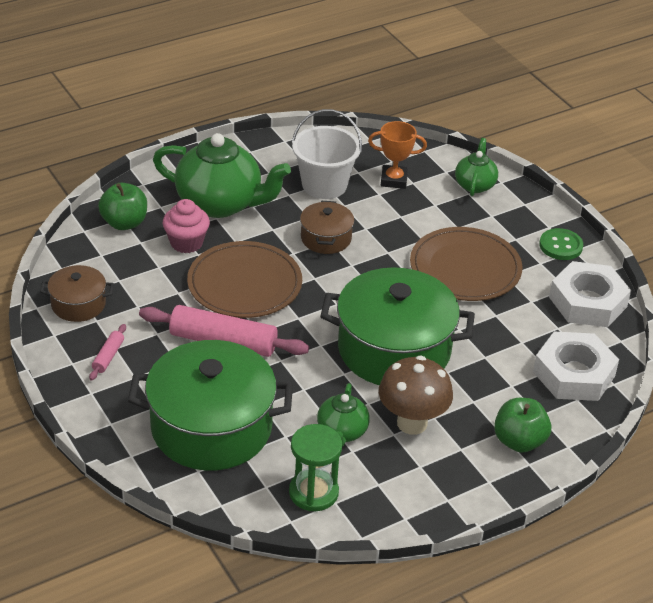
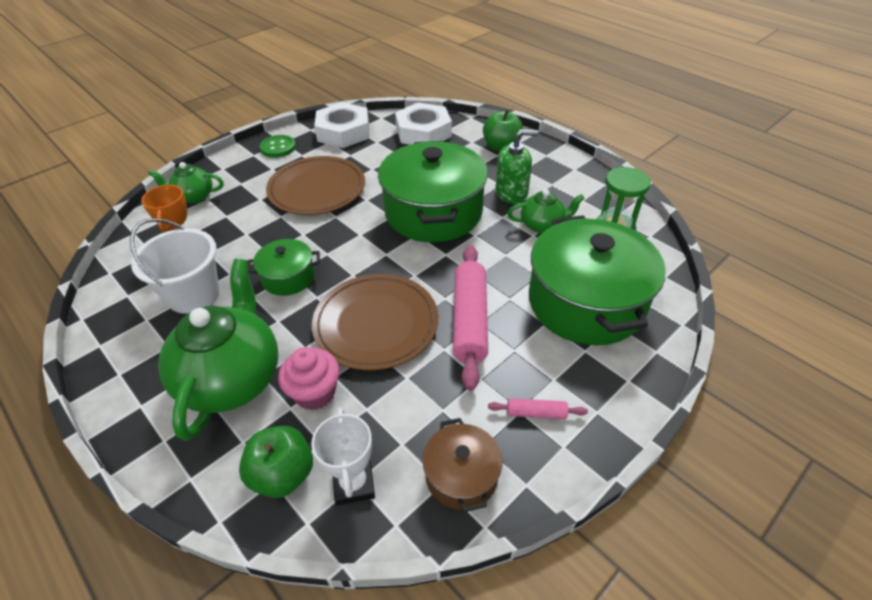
camera: 100 degrees left, 5 degrees up
(100, 253) = (354, 484): none -> white trophy
(326, 238) = (288, 277): brown pot -> green pot
(412, 423) = (511, 193): brown mushroom -> green soap dispenser

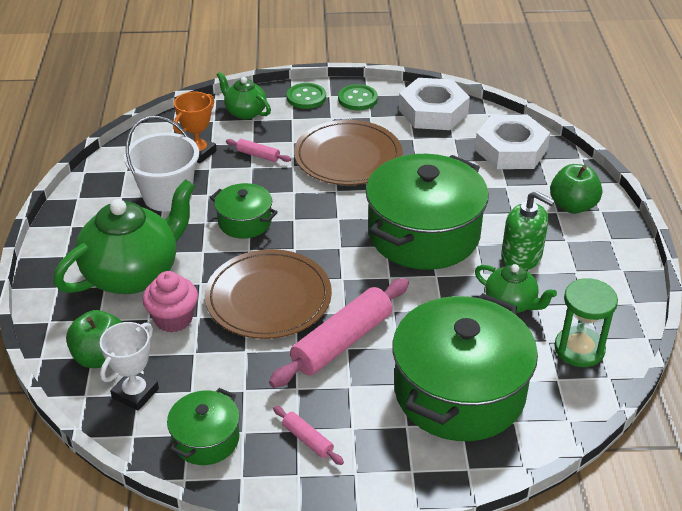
camera: 40 degrees right, 5 degrees down
(235, 164) = (306, 97): none -> green button
(242, 222) = (258, 155): none -> pink rolling pin
(461, 475) = (206, 439): brown pot -> green pot

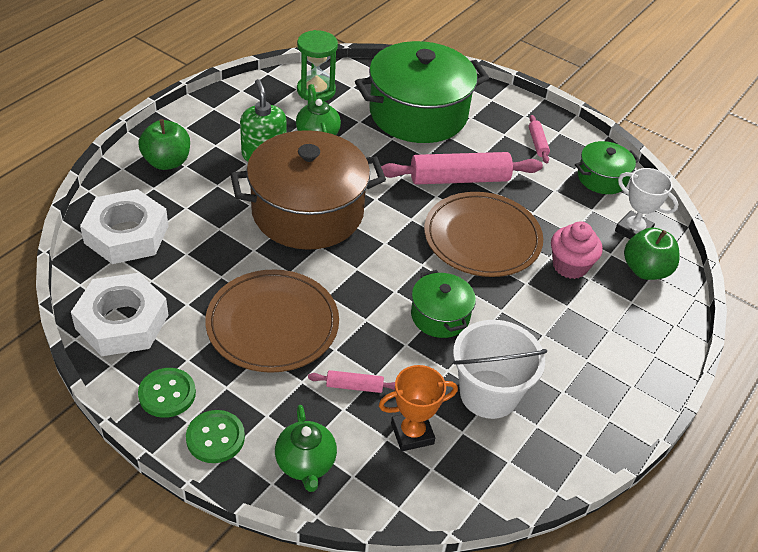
camera: 145 degrees left, 5 degrees up
(133, 274) = (578, 326): green teapot -> none
(135, 393) = (633, 230): white trophy -> white trophy turned 60 degrees clockwise
(258, 155) = (354, 386): pink rolling pin -> pink rolling pin turned 60 degrees counterclockwise
(423, 234) = (308, 212): green pot -> brown pot

